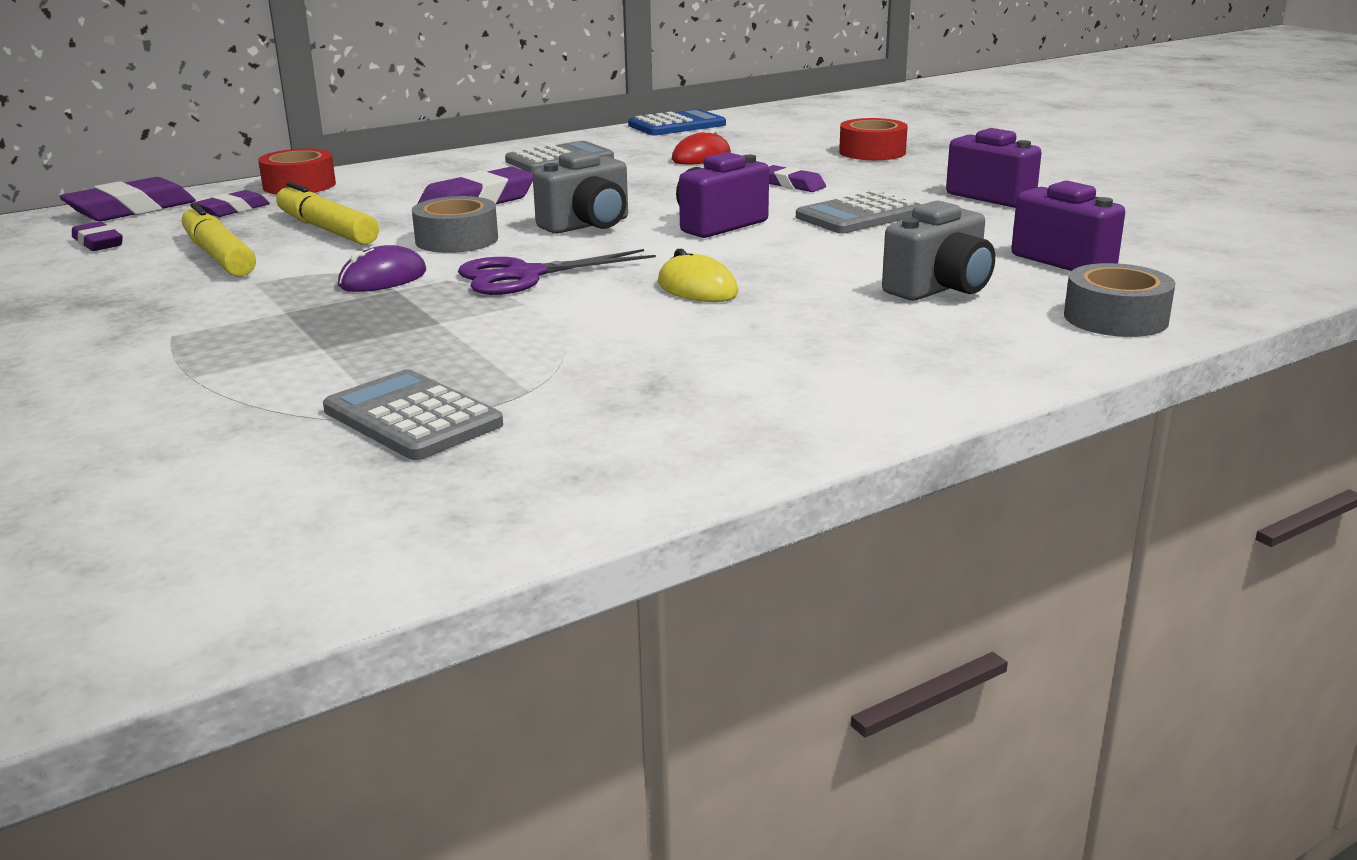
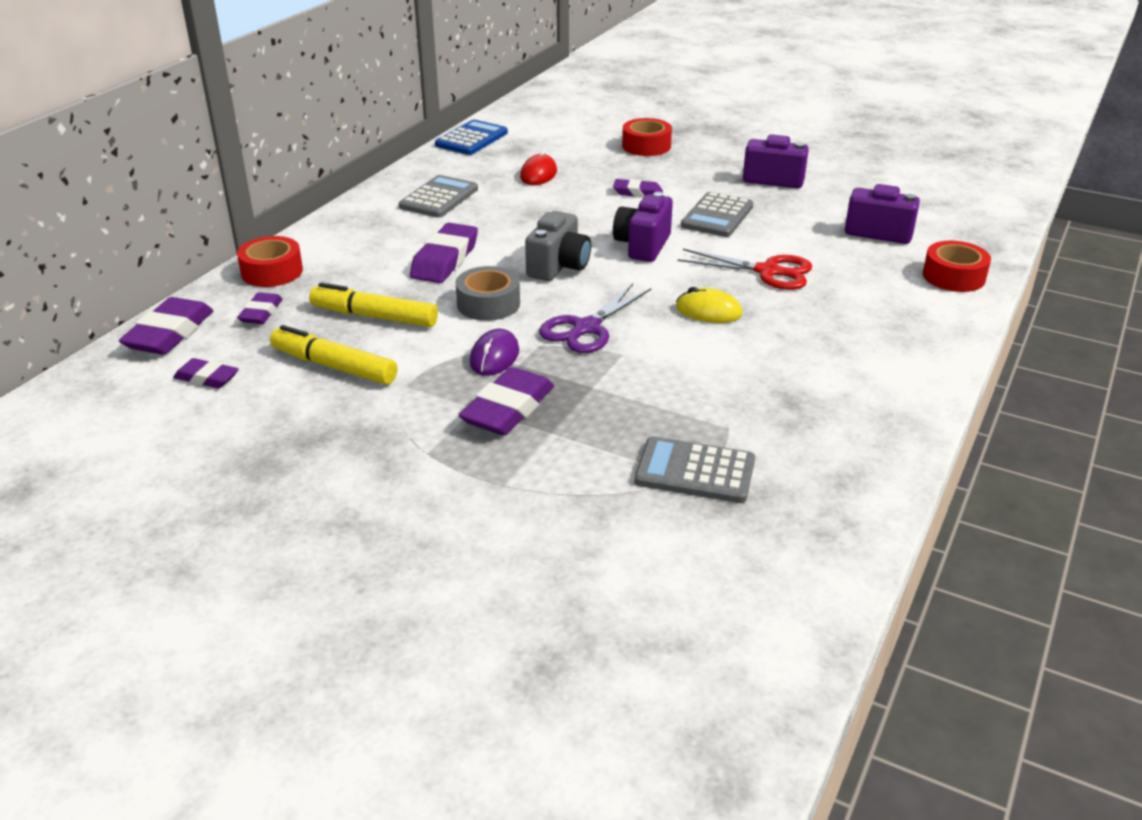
camera: 30 degrees left, 10 degrees up
(315, 320) = (508, 409): none -> purple eraser
(840, 269) = (768, 272): none -> red scissors
(940, 289) = (841, 275): grey camera -> none
(1115, 318) = (953, 276): grey tape -> red tape

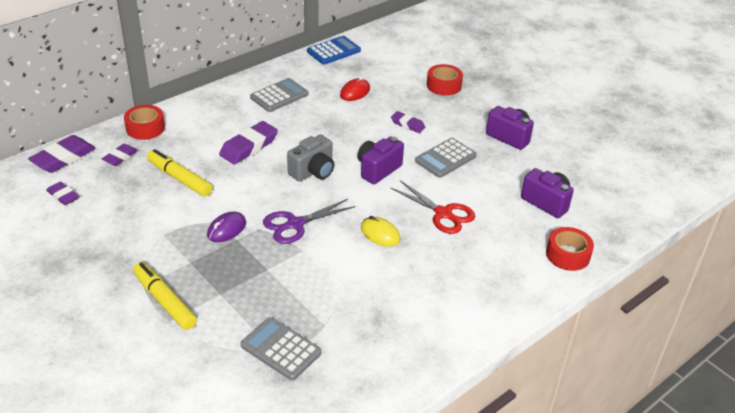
camera: 20 degrees right, 5 degrees up
(334, 366) = (134, 208): yellow marker -> yellow marker (164, 301)
(488, 304) = (251, 188): grey tape -> none
(508, 409) = (207, 270): purple eraser -> none

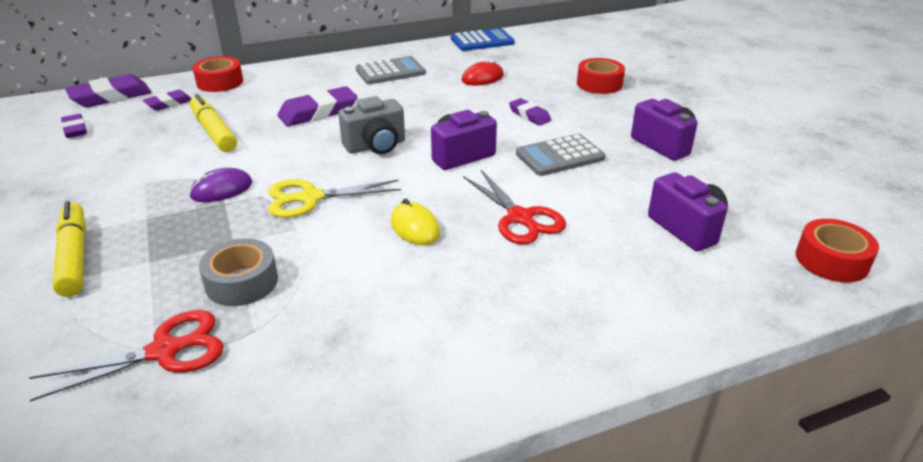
camera: 20 degrees right, 5 degrees down
(281, 349) = (165, 351): grey calculator -> red scissors
(294, 295) = (242, 282): none -> grey tape
(295, 224) = (310, 198): purple scissors -> yellow scissors
(567, 255) = (693, 305): red tape -> red tape (831, 260)

